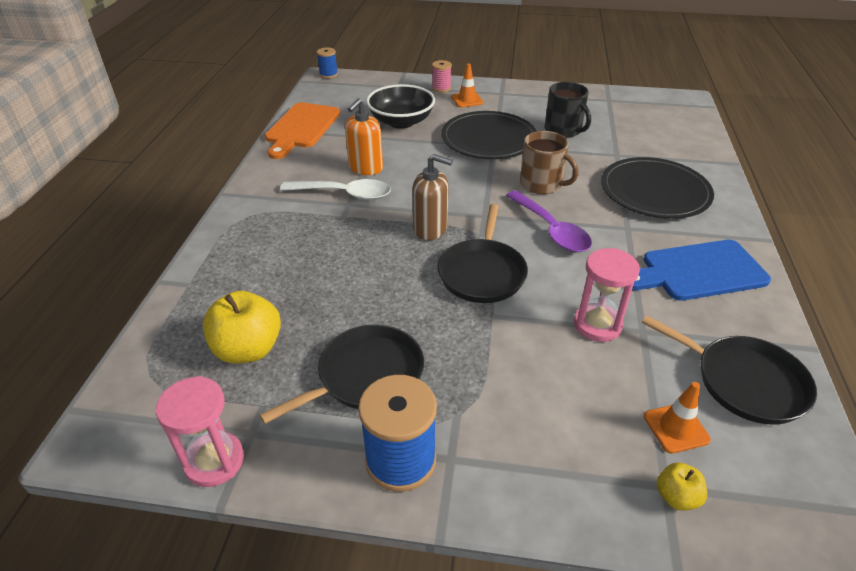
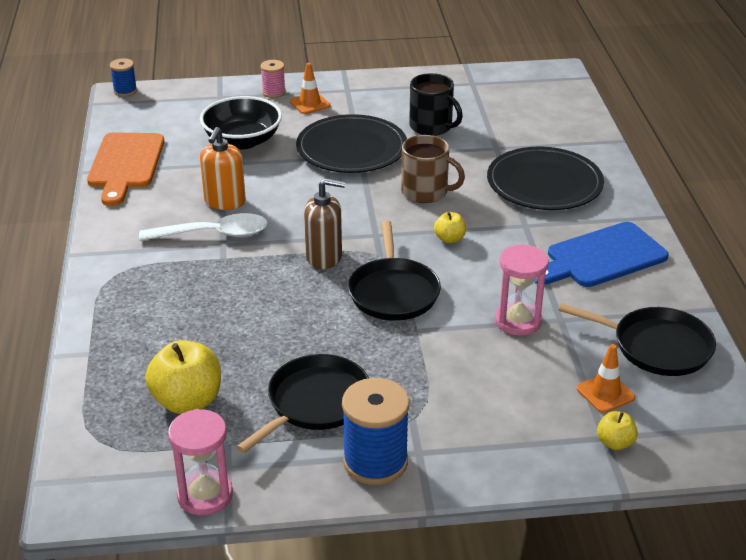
camera: 15 degrees left, 5 degrees down
(551, 230) = (449, 239): purple spoon -> yellow apple

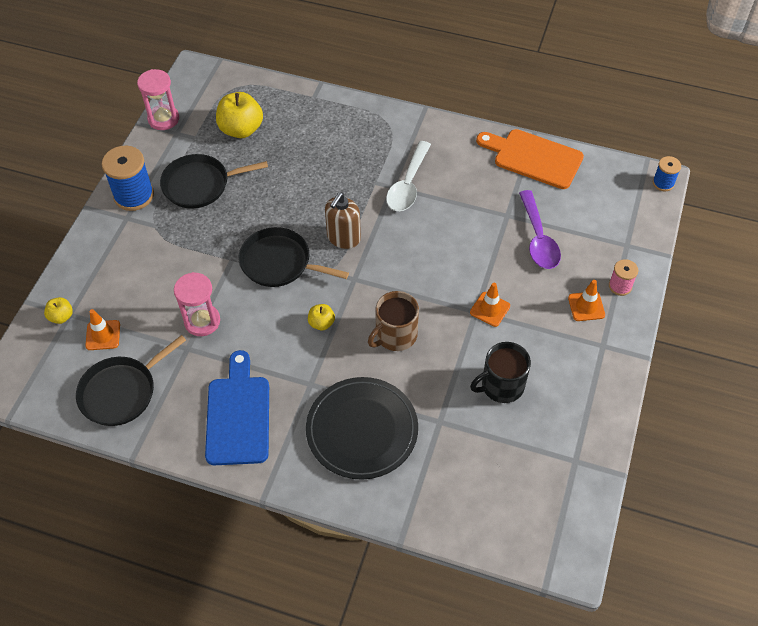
camera: 115 degrees right, 20 degrees up
(224, 202) = (448, 202): orange soap dispenser -> none
(242, 141) = (538, 238): black bowl -> purple spoon
(315, 403) = (200, 185): black pan -> black pan turned 105 degrees clockwise
(351, 149) = (490, 309): black plate -> orange traffic cone

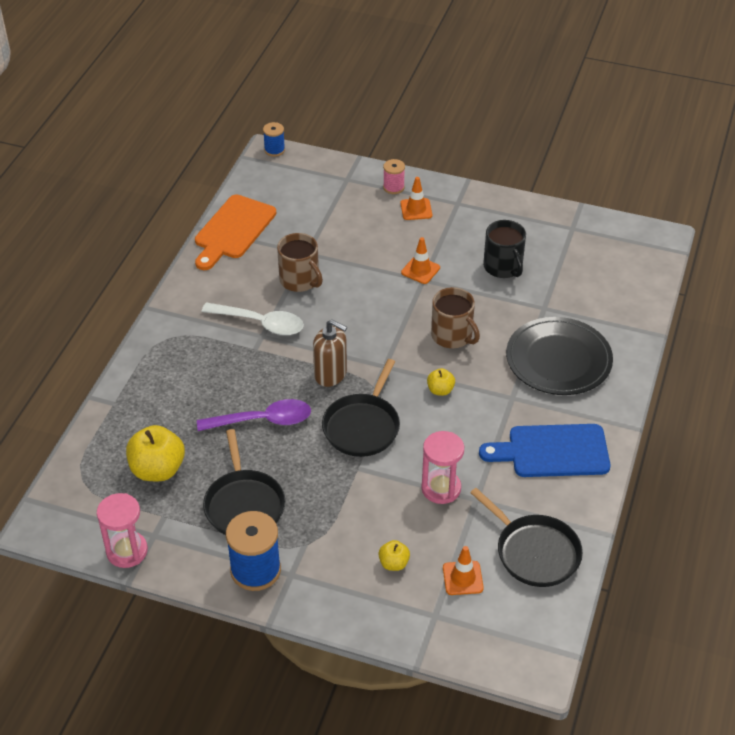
camera: 90 degrees left, 10 degrees down
(61, 317) = (438, 623): yellow apple -> yellow apple (394, 563)
(467, 211) = (300, 280): none -> brown mug
(538, 238) = (337, 234): purple spoon -> purple spoon (263, 420)

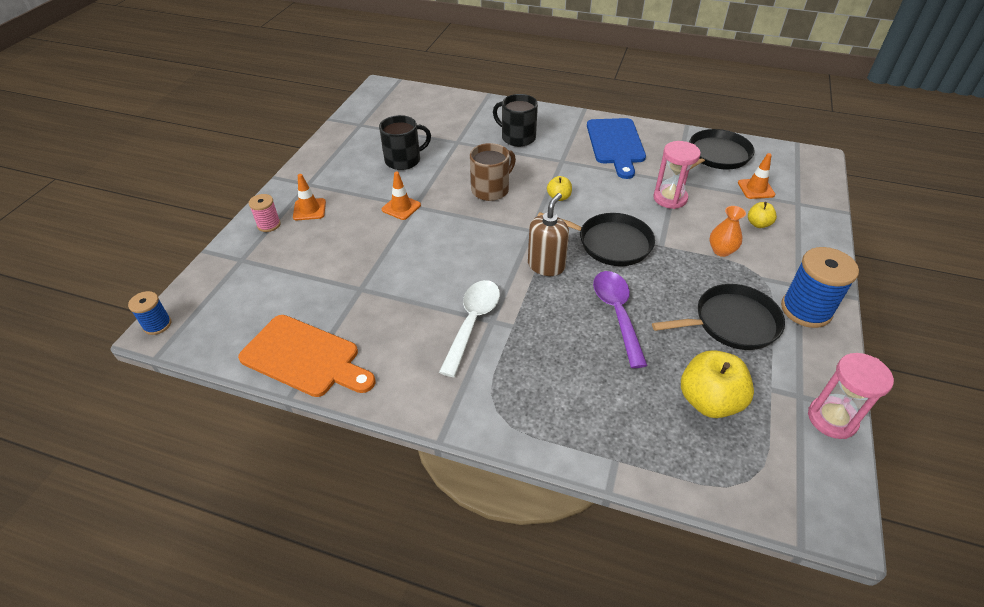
camera: 90 degrees left, 0 degrees up
(300, 280) = (405, 292): brown mug -> none
(348, 518) = (721, 250): none -> orange vase
(558, 359) = (517, 137): black plate -> black mug

